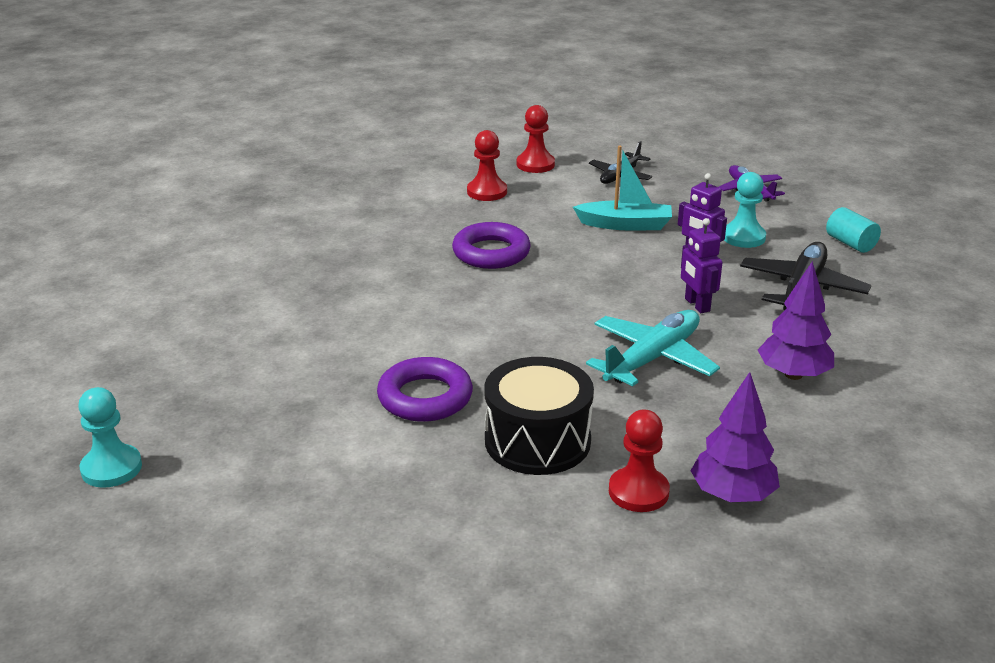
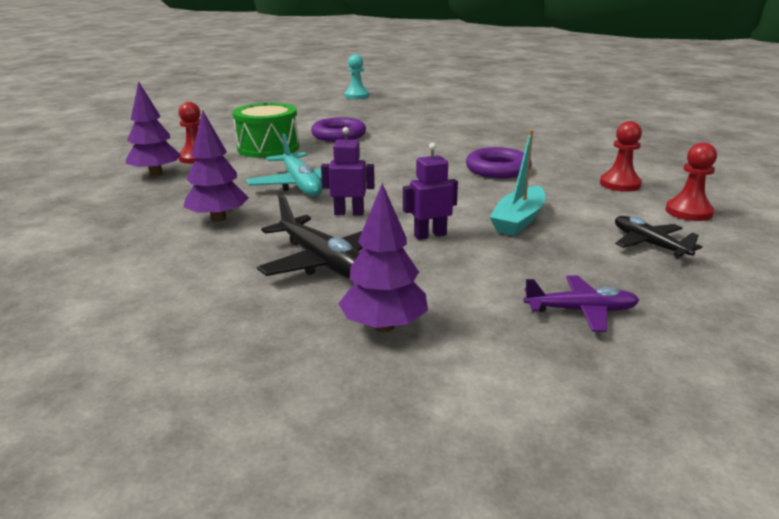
camera: 115 degrees right, 5 degrees down
(537, 441) = (268, 148): black drum -> green drum
(743, 237) = (451, 266): turquoise pawn -> none
(850, 243) = (384, 326): turquoise cylinder -> purple tree

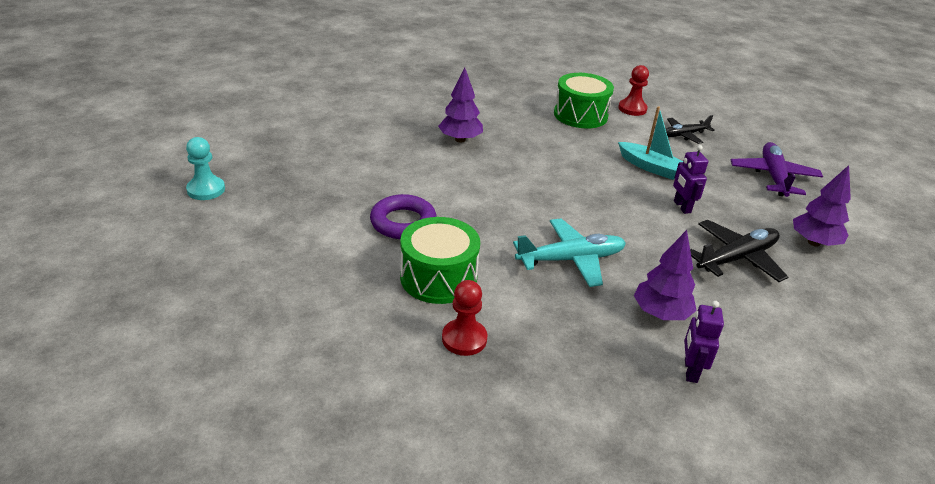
camera: 85 degrees left, 10 degrees up
(156, 174) = (523, 372): purple tree -> purple tree (460, 139)
(349, 213) = (642, 238): purple robot -> purple robot (690, 371)
(497, 169) = (541, 153): purple ring -> none
(581, 311) = (773, 177): purple plane -> purple plane, size x1.56
(620, 184) = (580, 115): red pawn -> green drum

